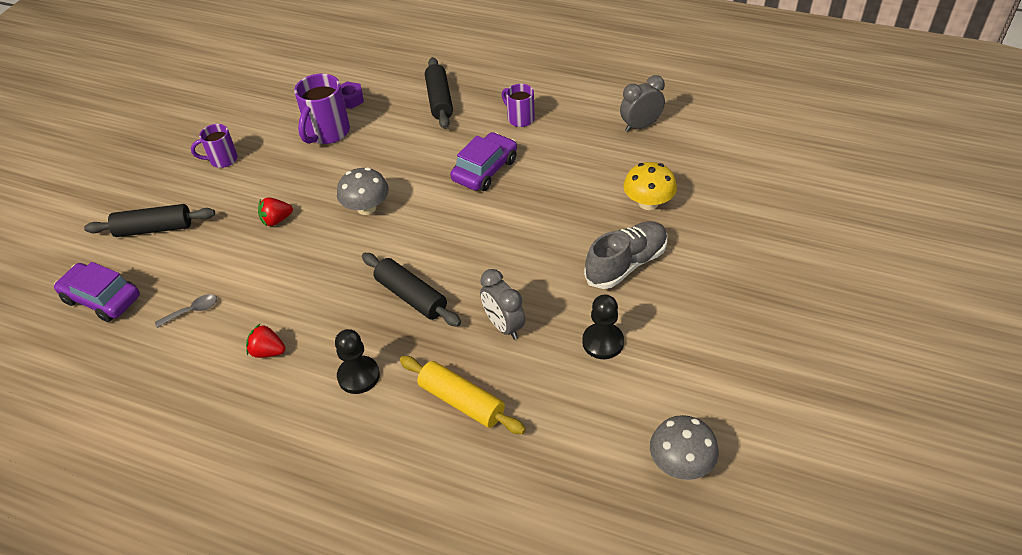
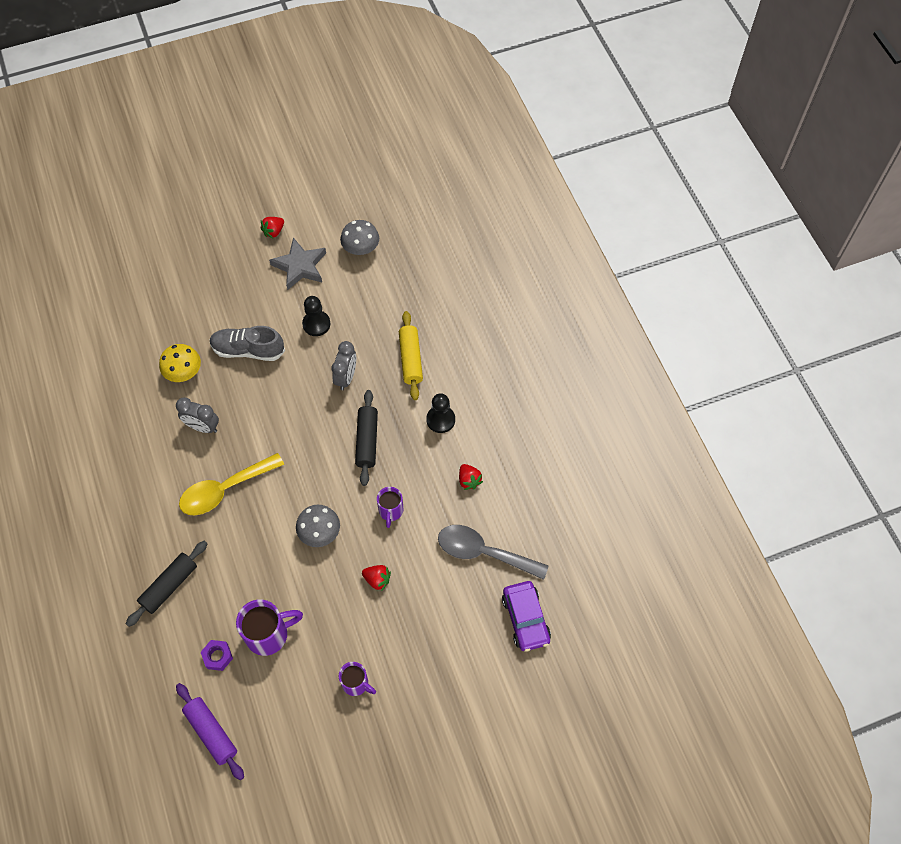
camera: 135 degrees left, 15 degrees up
(154, 229) = (452, 654): black rolling pin -> none
(192, 311) = (484, 552): grey spoon -> grey spoon, size x2.29
(303, 72) = (211, 732): none -> purple rolling pin
(485, 170) = (225, 489): purple car -> yellow spoon
(520, 118) = (151, 510): purple mug -> purple mug (390, 511)
(640, 126) = (103, 426): grey clock -> grey clock (202, 427)
(707, 377) = (300, 266): none -> grey star
(791, 384) = (273, 231): none -> red strawberry

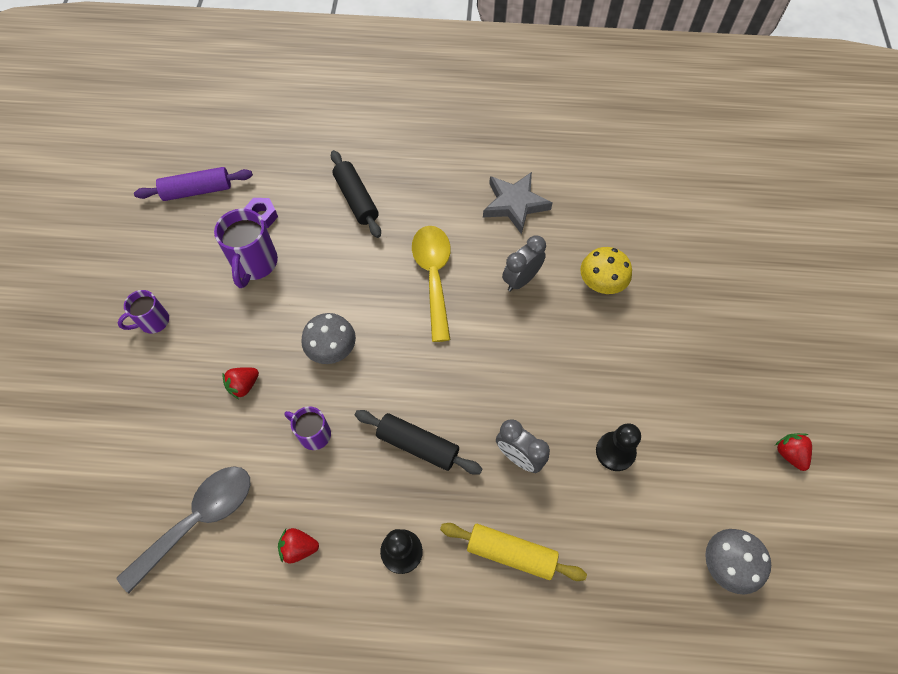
camera: 115 degrees right, 0 degrees up
(248, 350) = (605, 358): grey shoe -> none
(300, 266) = (718, 466): grey star -> grey star (514, 204)
(525, 619) = (91, 530): purple car -> none

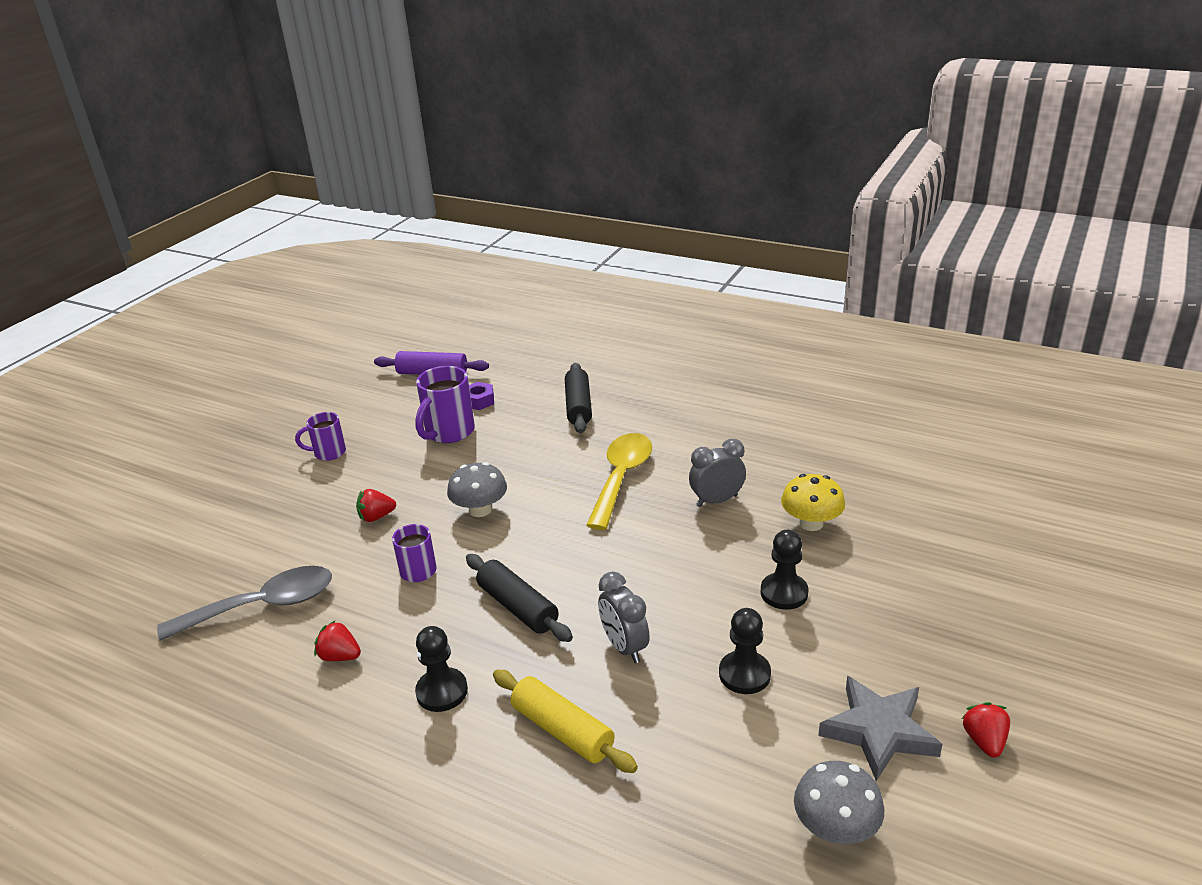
camera: 25 degrees right, 30 degrees down
(514, 204) = (745, 441): grey star -> grey star (878, 731)
(610, 362) = (784, 593): none -> black pawn

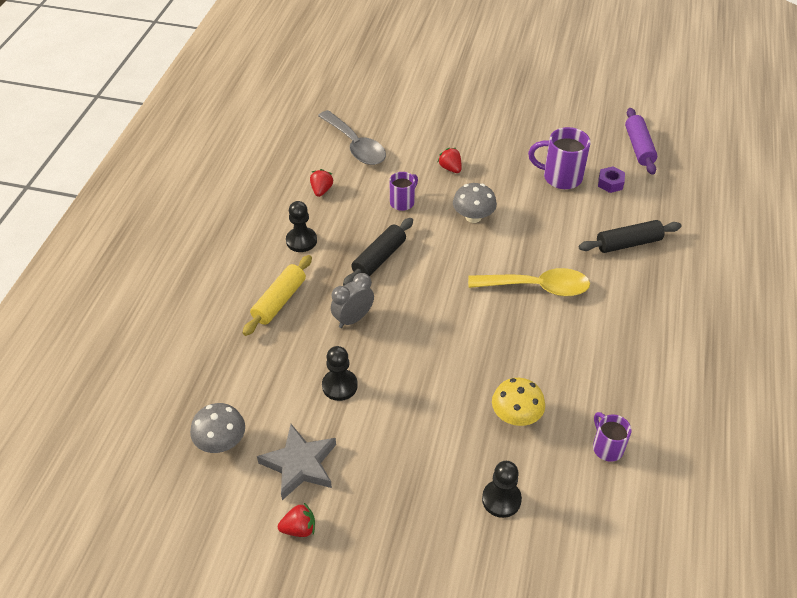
camera: 75 degrees right, 15 degrees up
(328, 453) = (512, 125): purple mug -> purple mug (607, 447)
(717, 501) = (527, 351): grey clock -> none
(784, 593) = (426, 403): black pawn -> black pawn (501, 499)

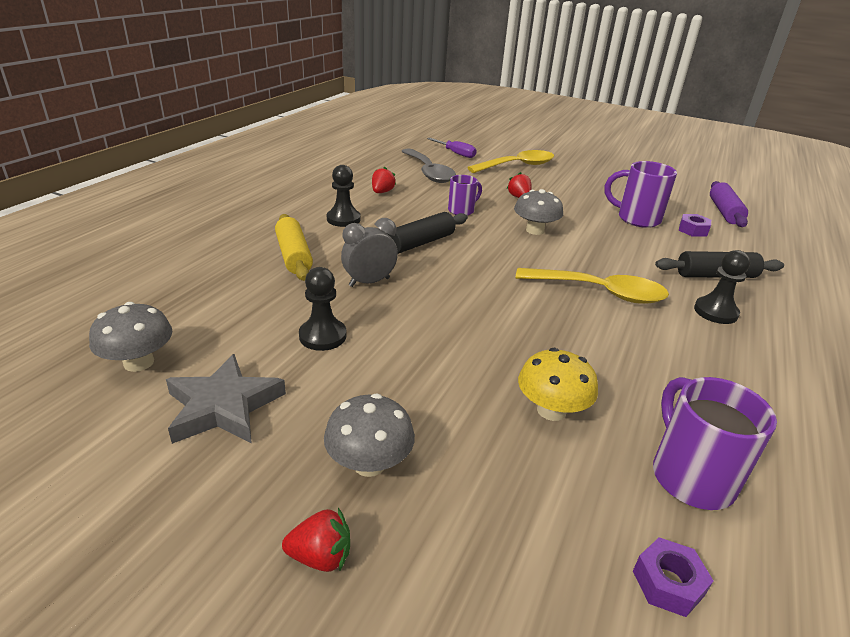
camera: 10 degrees right, 15 degrees down
(279, 301) = (294, 256): yellow rolling pin -> yellow rolling pin turned 60 degrees counterclockwise
(299, 528) = (172, 486): red strawberry -> red strawberry (321, 556)
(373, 104) = (456, 153): none -> purple screwdriver
(410, 485) = (369, 463): none -> grey mushroom
(439, 113) = (517, 166): none -> yellow spoon
(501, 499) = (507, 514): black pawn -> black pawn (715, 312)
(594, 520) = (668, 583): none -> purple nut
(607, 447) = (690, 476): purple mug -> purple mug, size x1.61

